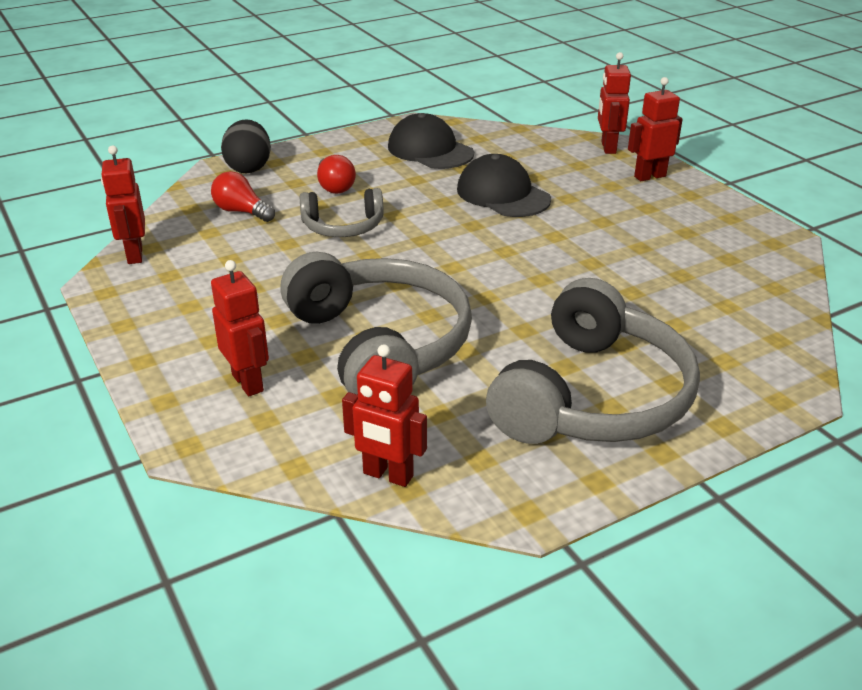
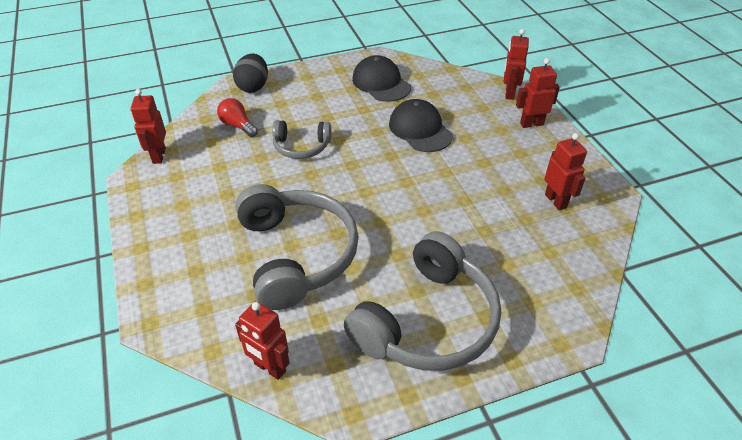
camera: 10 degrees right, 10 degrees up
(248, 383) = (201, 275): red robot -> red robot (556, 201)
(334, 186) = (306, 110): red light bulb -> none

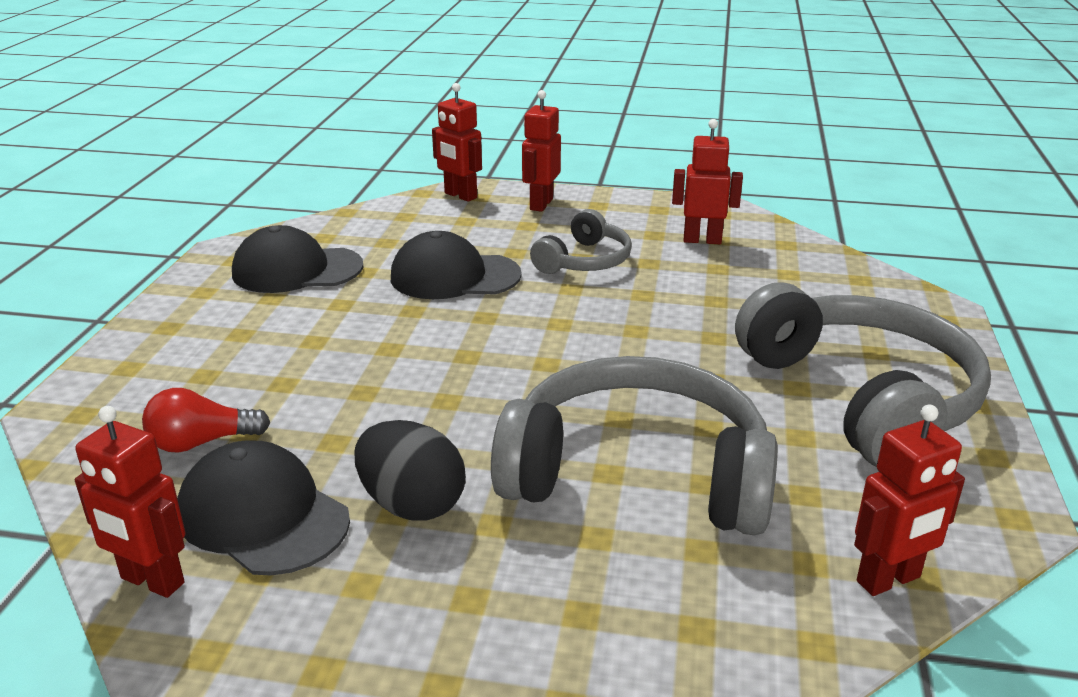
camera: 60 degrees left, 15 degrees down
(205, 162) = (263, 516): none -> black cap
(253, 87) = (104, 391): black egg -> black egg (412, 505)
(301, 147) = (361, 389): grey headphones -> grey headphones (584, 261)

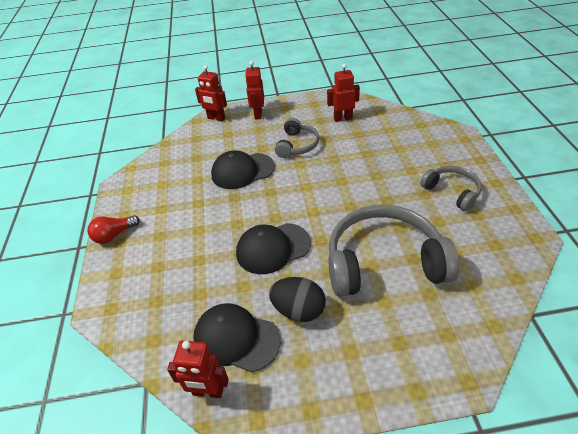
camera: 15 degrees left, 15 degrees up
(201, 442) = (181, 307): red light bulb -> red light bulb (114, 235)
(297, 270) = (163, 187): black cap -> black cap (273, 248)
(862, 397) = (452, 192): grey headphones -> grey headphones, size x0.53
(889, 580) = (505, 285): red robot -> none

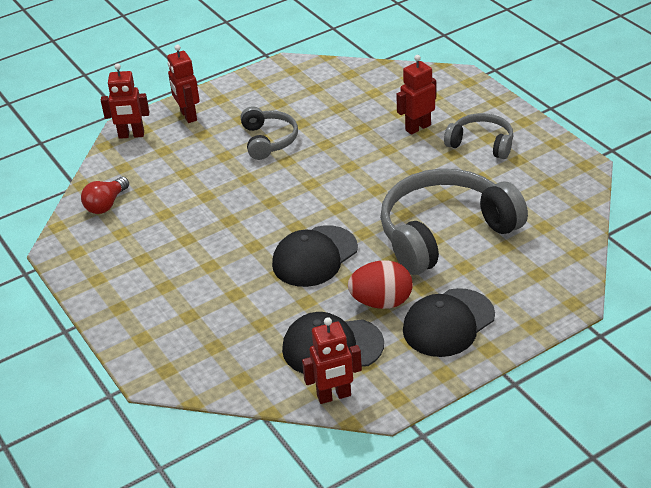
camera: 25 degrees left, 5 degrees down
(114, 235) = (104, 303): red light bulb -> red light bulb (106, 204)
(242, 171) = (218, 188): black cap -> black cap (448, 323)
(298, 310) = (381, 302): black egg -> red egg
(343, 118) = (307, 93): red robot -> red robot (418, 127)

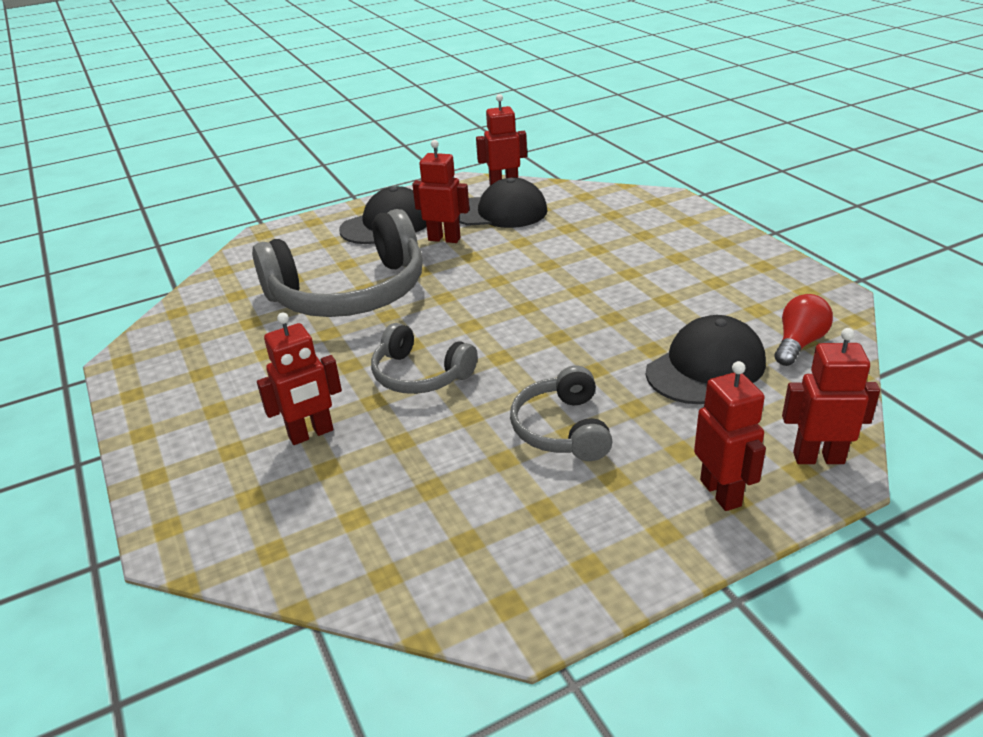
camera: 175 degrees left, 5 degrees down
(314, 256) = (507, 276): black cap -> black cap (705, 367)
(381, 302) = (444, 239): red egg -> red robot
(481, 143) = (232, 399): grey headphones -> grey headphones (420, 375)

